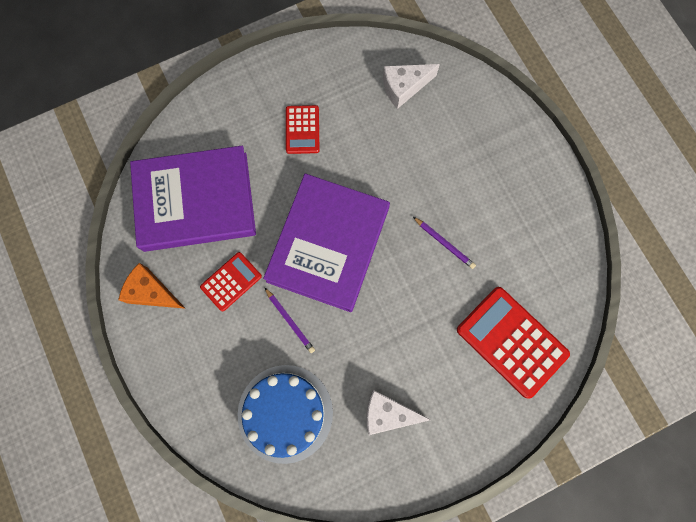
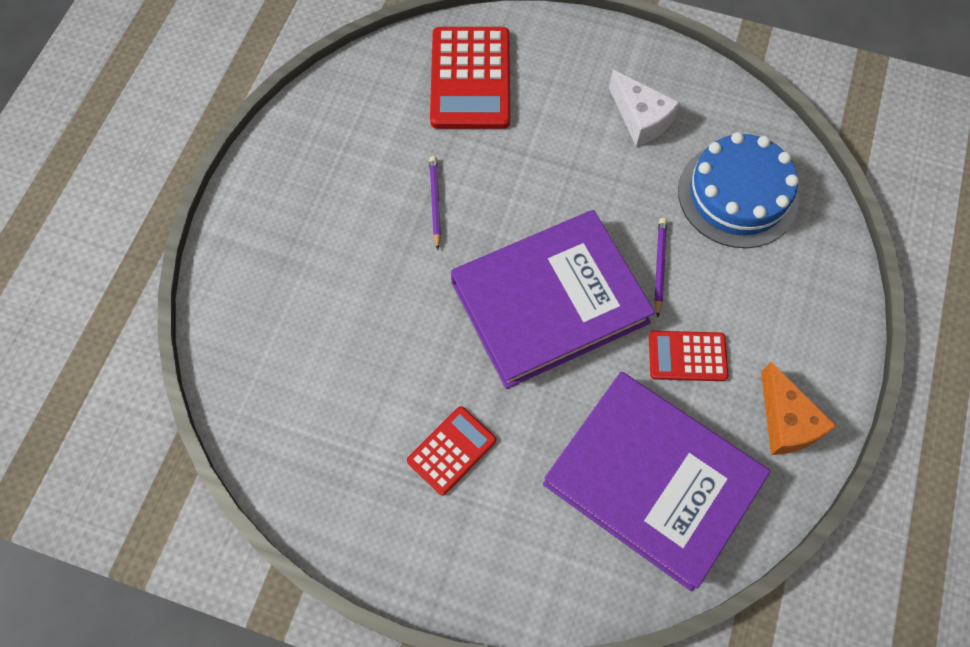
camera: 135 degrees left, 10 degrees down
(404, 87) = (290, 390): white cheese -> none

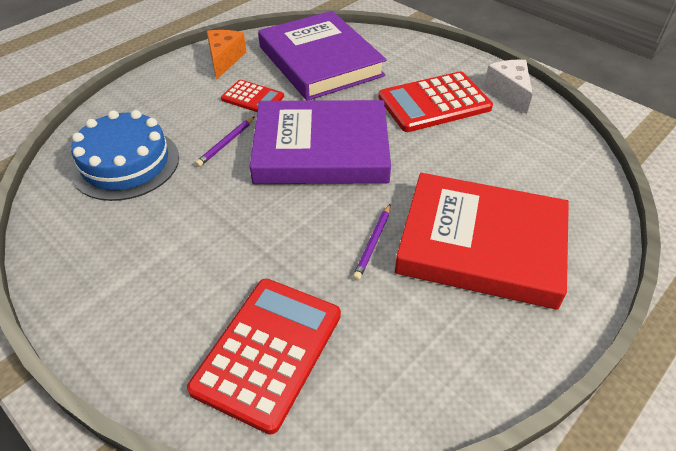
camera: 155 degrees left, 20 degrees down
(333, 241) = (481, 244): none -> red book
(452, 450) = (434, 103): red calculator -> red calculator, size x1.78
(640, 119) = (139, 244): white cheese -> white cheese (509, 92)

